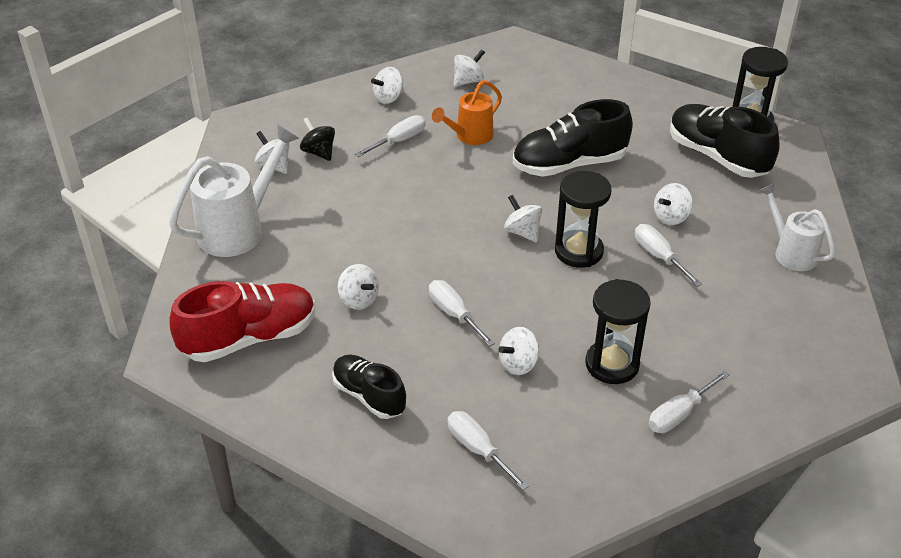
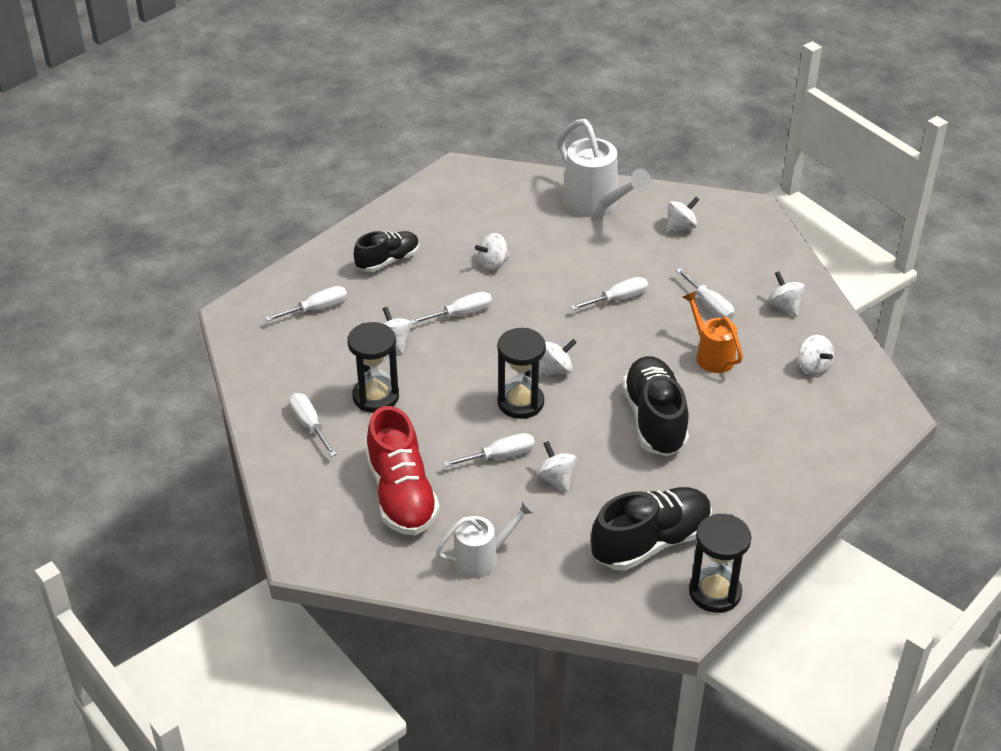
camera: 100 degrees right, 0 degrees up
(249, 338) = (466, 207): red shoe -> red shoe (401, 495)
(319, 152) = (697, 254): black spinning top -> none
(402, 199) = (618, 299): none -> white screwdriver

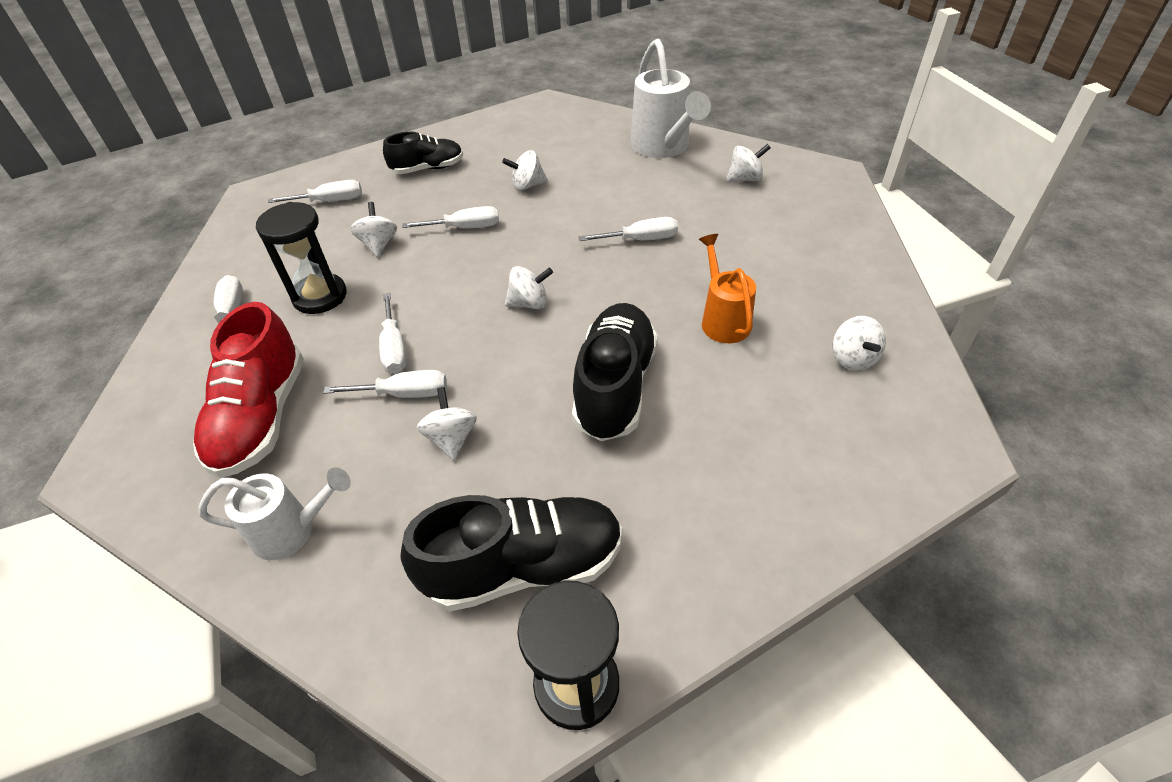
camera: 20 degrees right, 5 degrees up
(520, 402) = (468, 333): black hourglass -> none
(709, 306) = (744, 263): white screwdriver -> white screwdriver (394, 348)
(784, 306) = (838, 278): white spinning top -> none

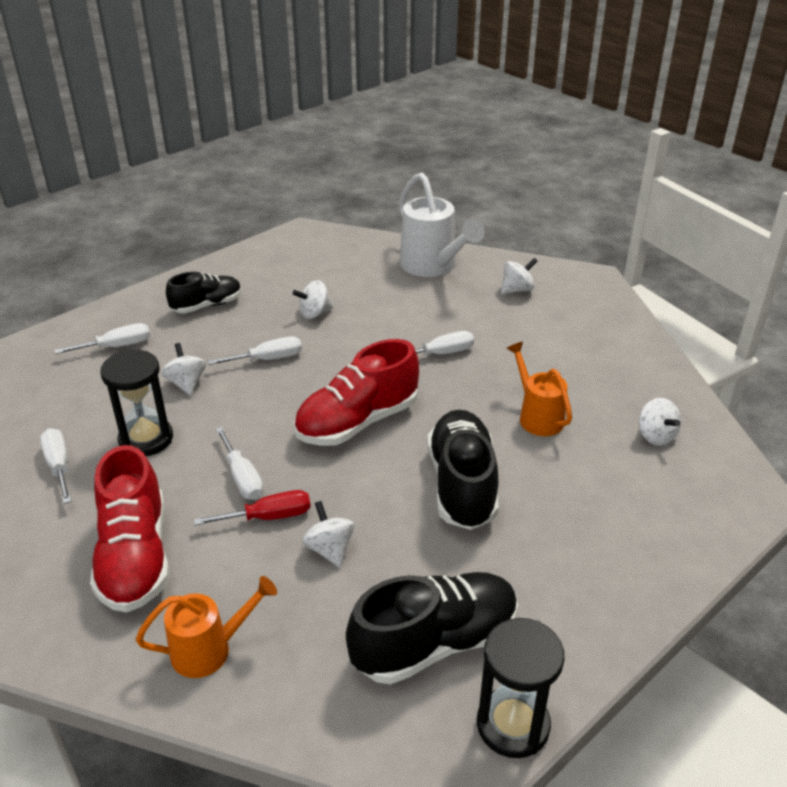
camera: 15 degrees left, 10 degrees down
(292, 531) = (210, 649): white watering can -> orange watering can
(404, 394) = (268, 517): white screwdriver -> red screwdriver
(529, 303) = (357, 422): white spinning top -> red shoe

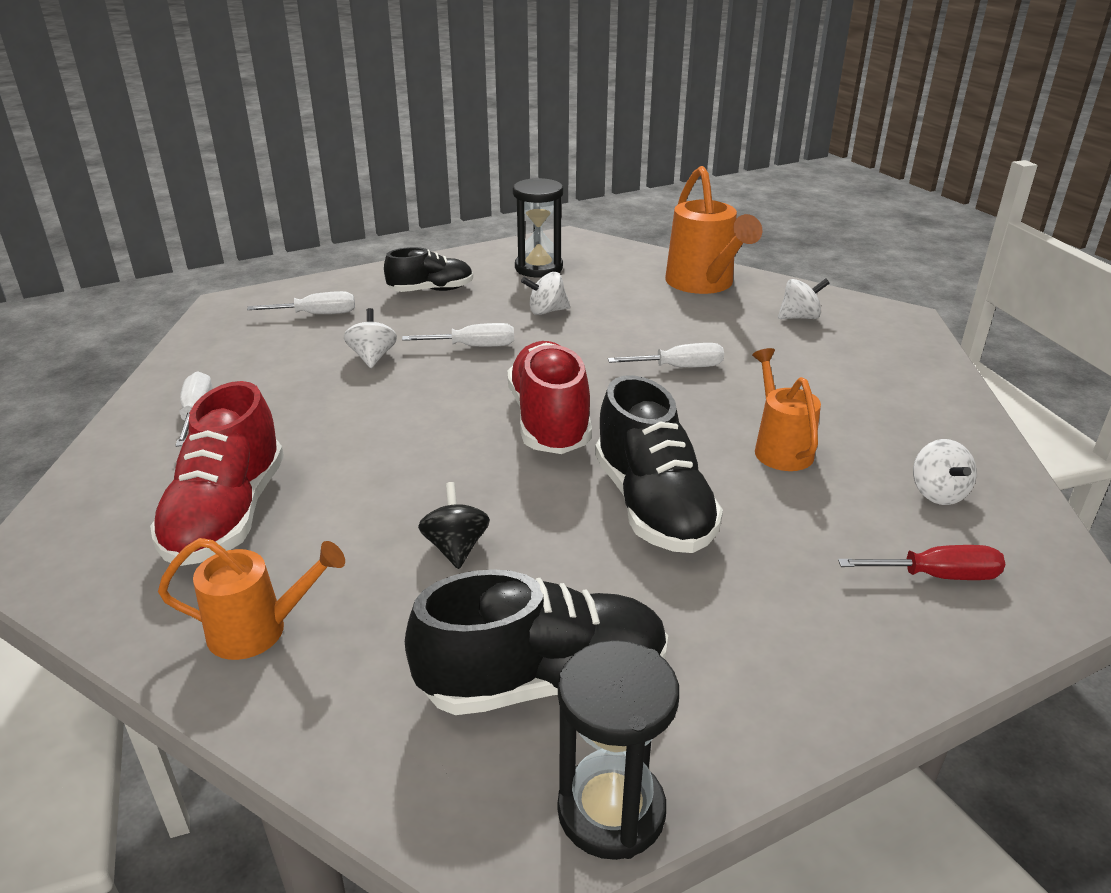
camera: 15 degrees right, 5 degrees down
(146, 439) = (302, 402): black hourglass -> black hourglass (538, 268)
(242, 478) = (388, 456): white screwdriver -> none
(268, 517) = (399, 501): red screwdriver -> red screwdriver (937, 576)
(329, 549) = (456, 547): white spinning top -> black spinning top
(357, 422) = (549, 421): red shoe -> red shoe turned 105 degrees clockwise
(432, 266) = (703, 284): white watering can -> orange watering can
(462, 485) = (653, 506): black shoe -> black shoe turned 150 degrees clockwise

